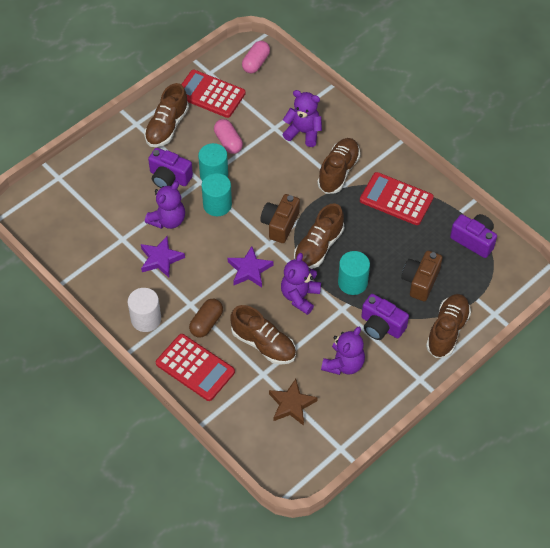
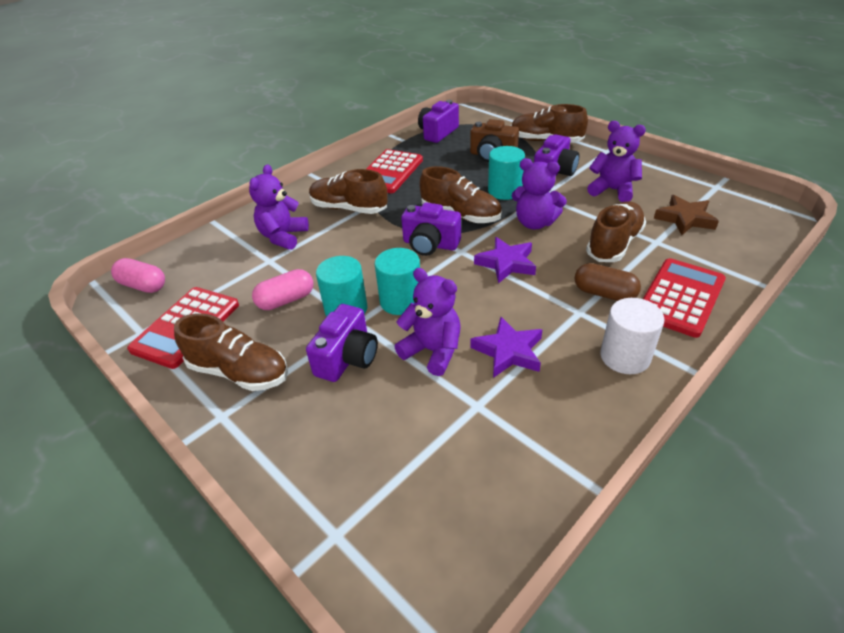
camera: 90 degrees left, 15 degrees down
(280, 224) = (430, 244): brown camera -> purple camera

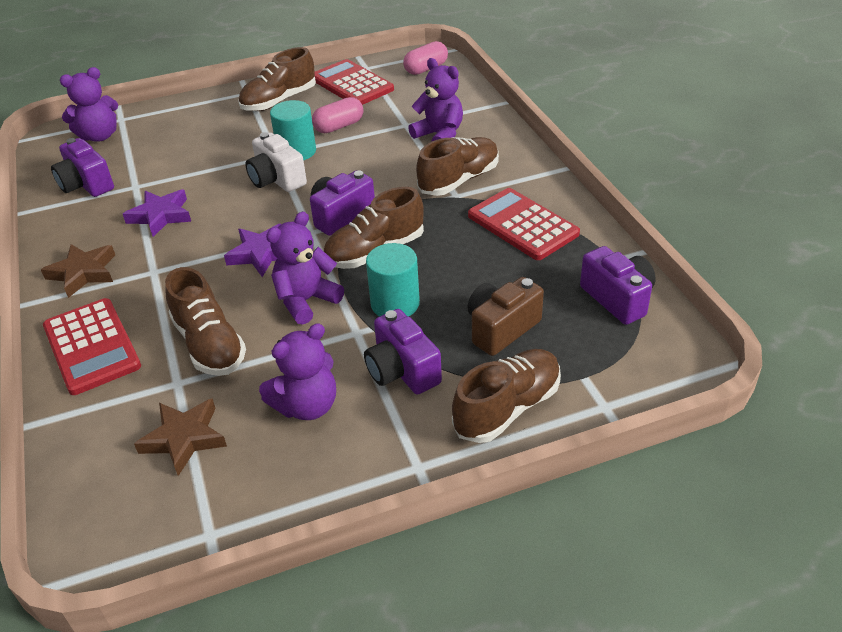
camera: 115 degrees right, 0 degrees up
(286, 300) = (339, 126): pink capsule -> pink capsule turned 60 degrees clockwise
(347, 358) = (242, 143): purple camera -> purple camera (86, 184)
(401, 301) = (277, 179): turquoise cylinder -> white camera
(432, 351) = (204, 181): purple teddy bear -> purple teddy bear (99, 136)
(604, 293) = (154, 298): brown capsule -> none
(625, 356) = (83, 273): white cylinder -> brown star

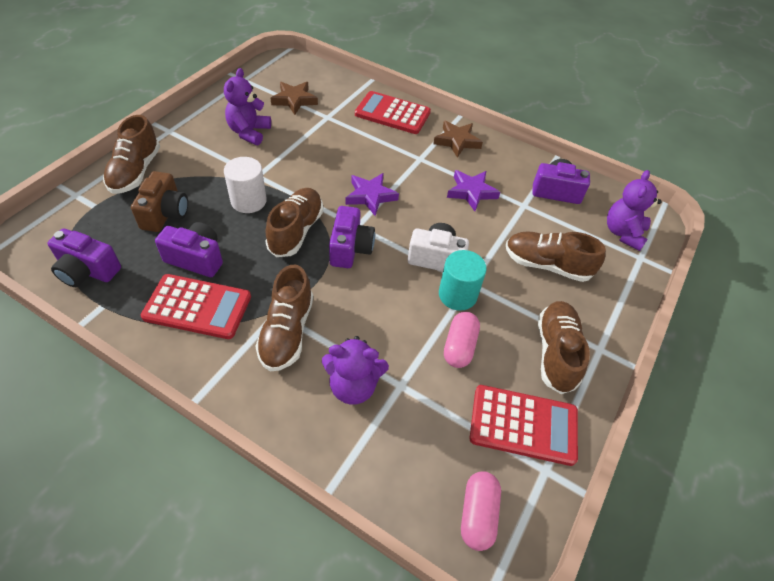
camera: 135 degrees right, 10 degrees up
(209, 344) = (334, 137): brown shoe -> brown shoe (547, 265)
(306, 301) = (307, 180): purple teddy bear -> none
(395, 304) = (248, 201): turquoise cylinder -> white cylinder
(402, 370) = (211, 166): purple camera -> purple camera (196, 259)

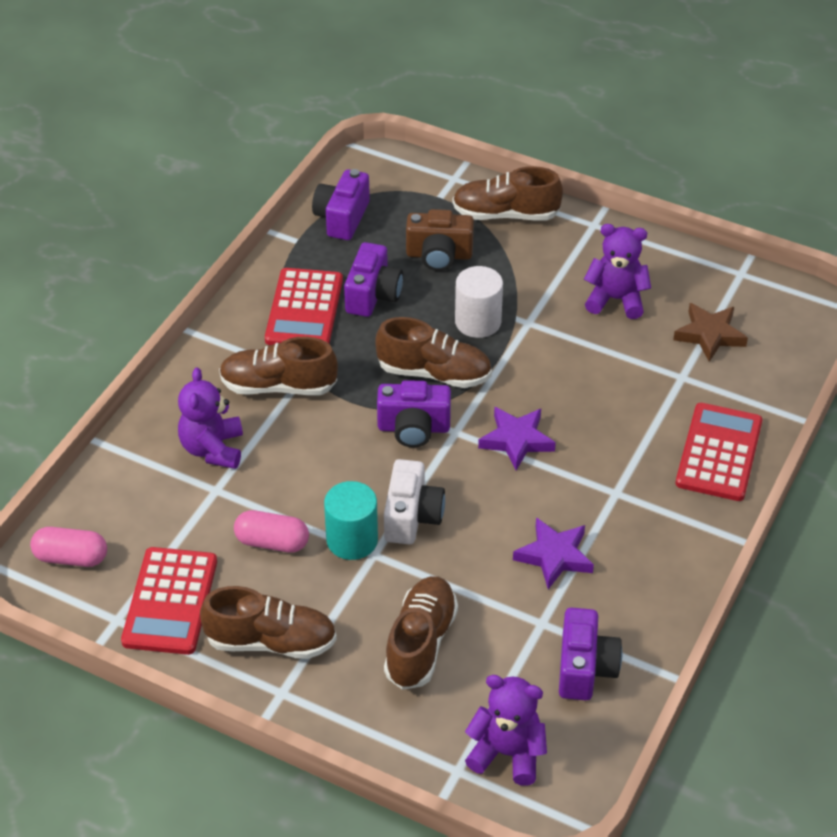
camera: 90 degrees right, 5 degrees down
(457, 141) = (673, 538): brown star -> none

